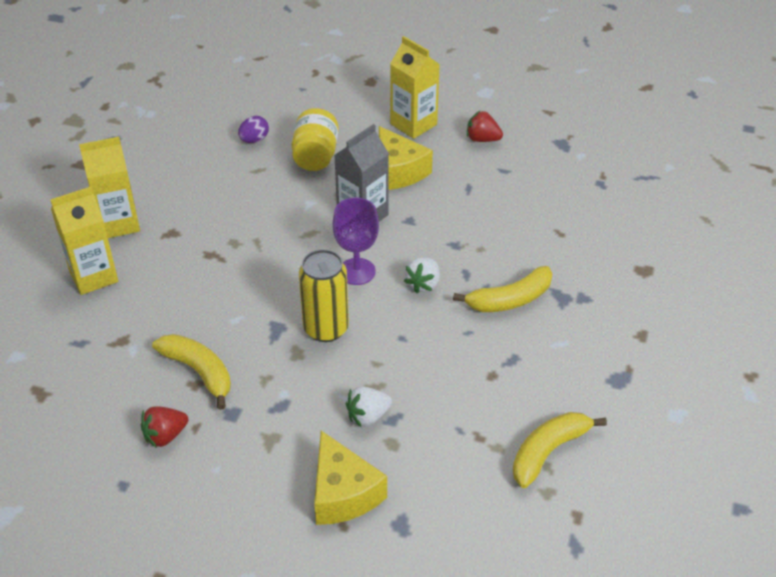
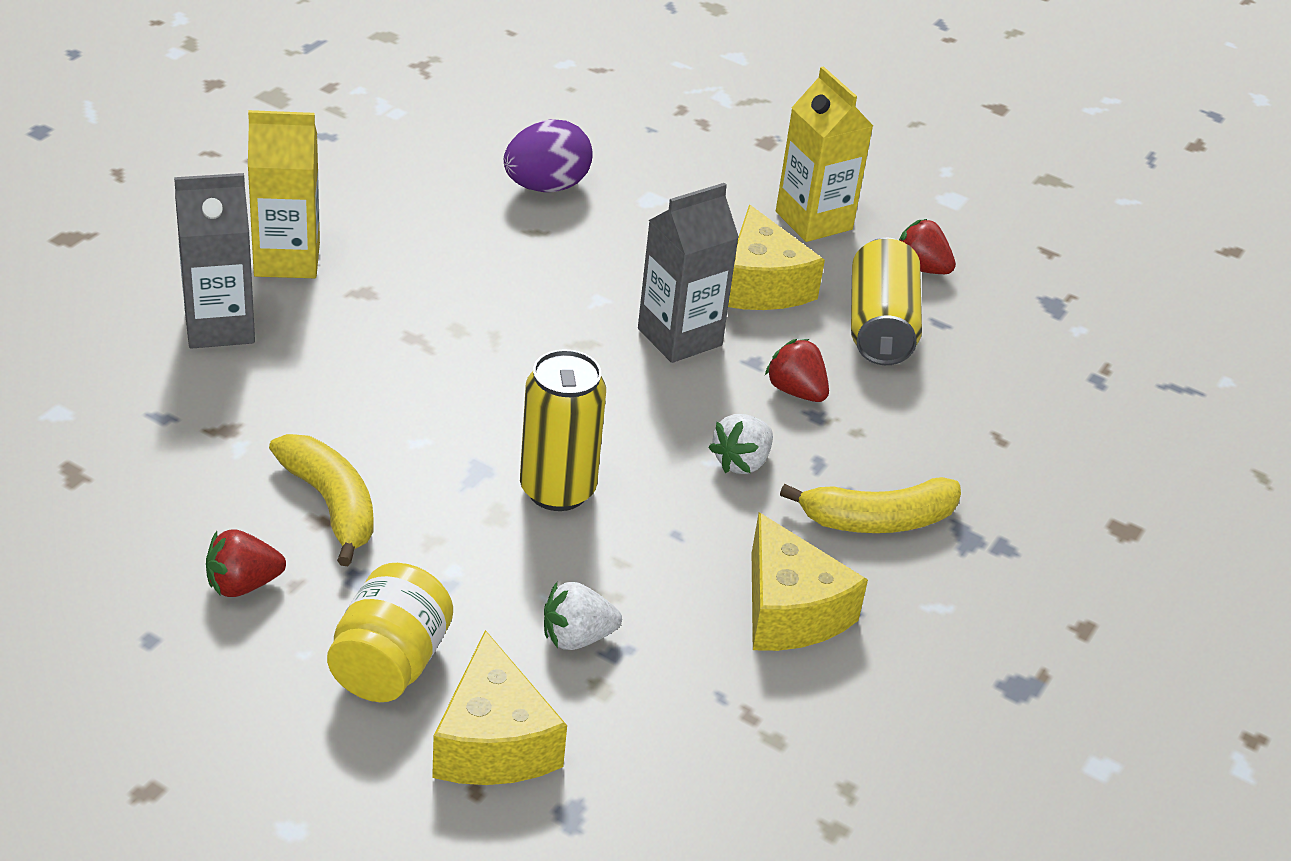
camera: 10 degrees right, 5 degrees down
(93, 276) = (219, 326): yellow carton -> grey carton
(254, 140) = (546, 187): purple egg -> purple egg, size x1.66
(315, 156) = (635, 232): yellow jar -> yellow jar (390, 664)
(357, 271) = (639, 418): purple goblet -> none
(439, 232) = (796, 391): none -> red strawberry
(472, 181) = (880, 326): none -> yellow can
(480, 368) = (790, 611): none -> yellow cheese
(548, 452) = (857, 767): yellow banana -> none

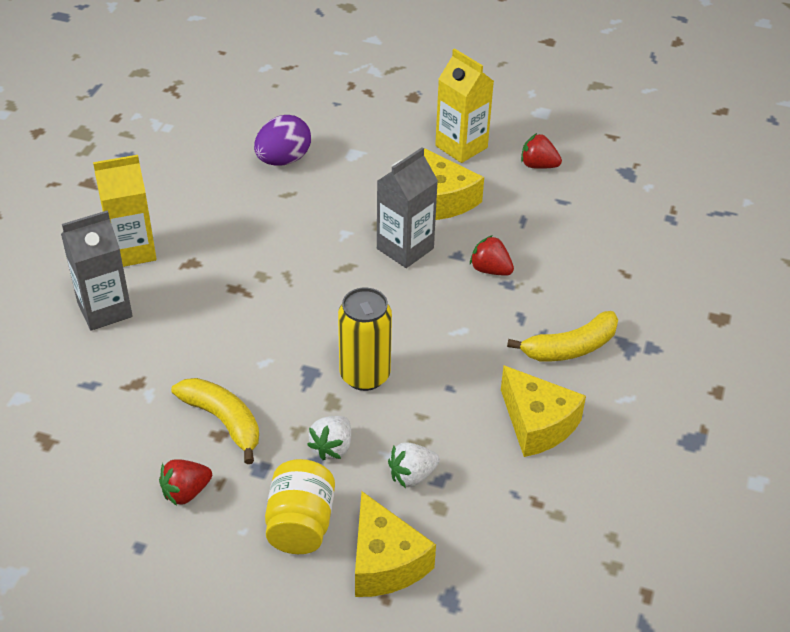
camera: 10 degrees left, 5 degrees up
(741, 462) = (473, 328): white strawberry -> white strawberry (332, 447)
(880, 326) = (527, 212): yellow can -> none

